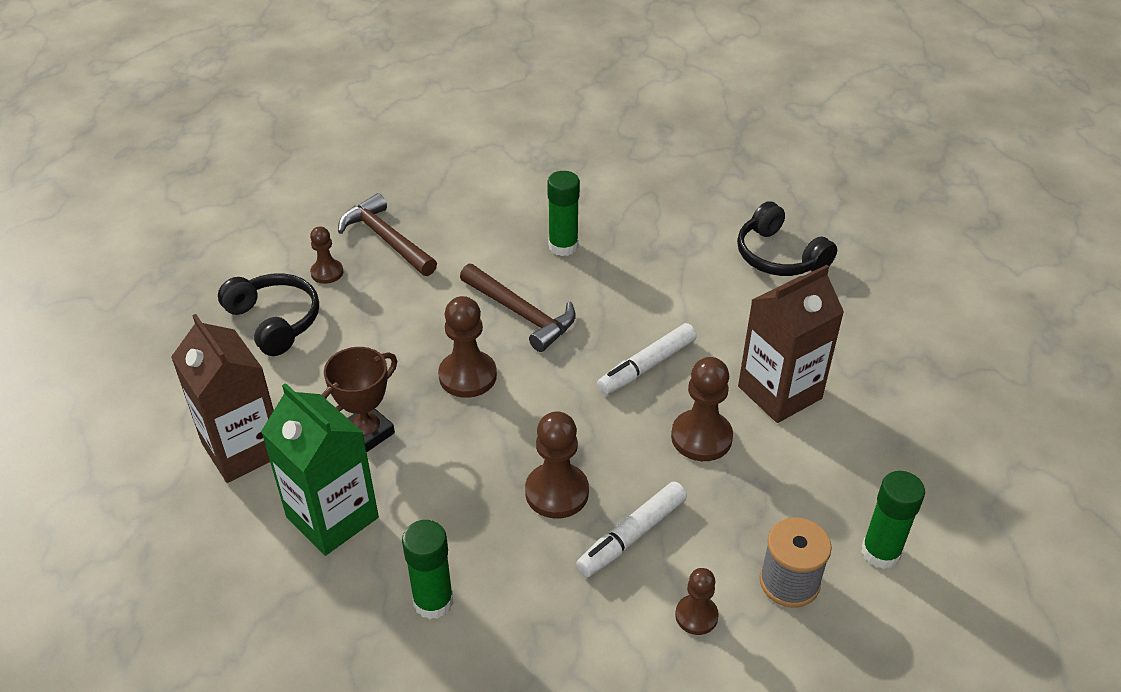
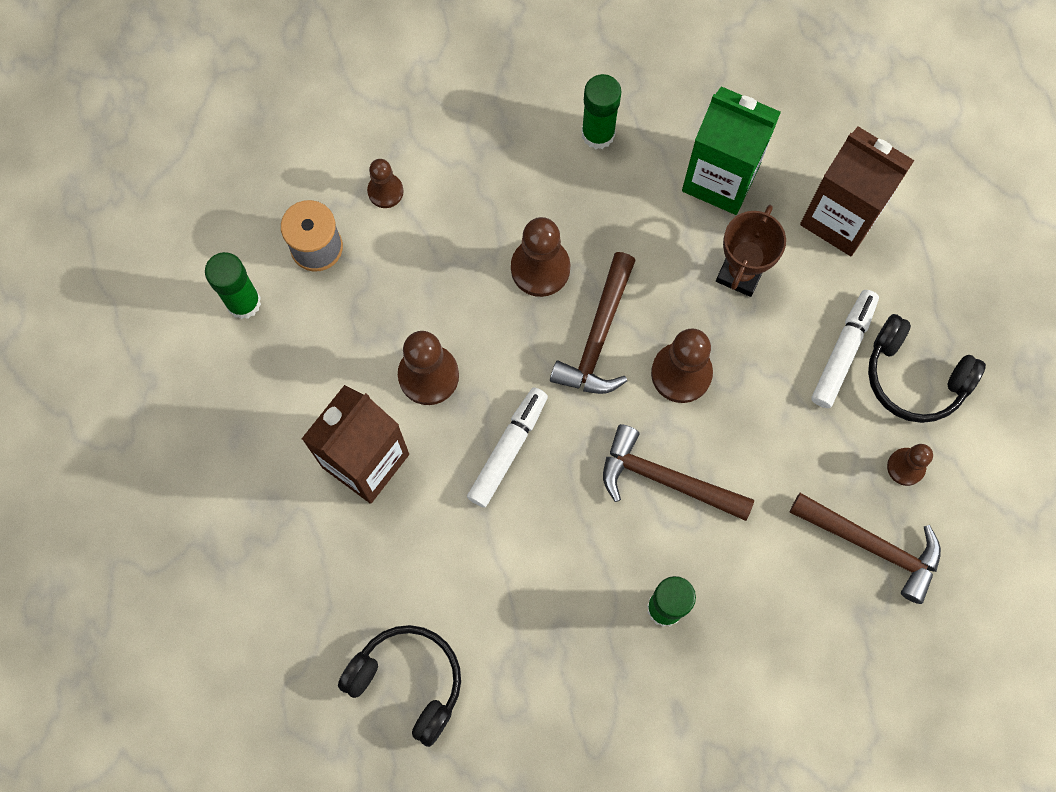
camera: 160 degrees right, 30 degrees up
(527, 422) = (598, 336): none -> brown hammer
(632, 536) = (460, 247): white marker -> white marker (843, 352)

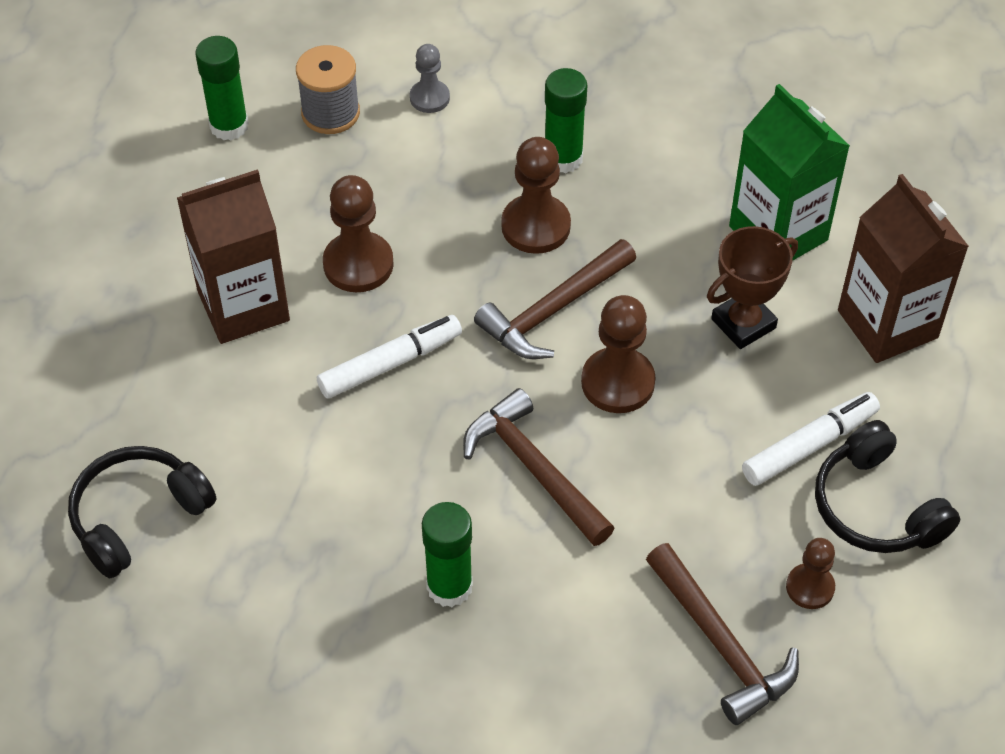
camera: 30 degrees right, 20 degrees down
(385, 191) = (429, 98): brown pawn -> grey pawn
(408, 682) = (138, 517): black headphones -> black headphones turned 105 degrees counterclockwise
(598, 134) = (675, 141): green glue stick -> green glue stick (563, 158)

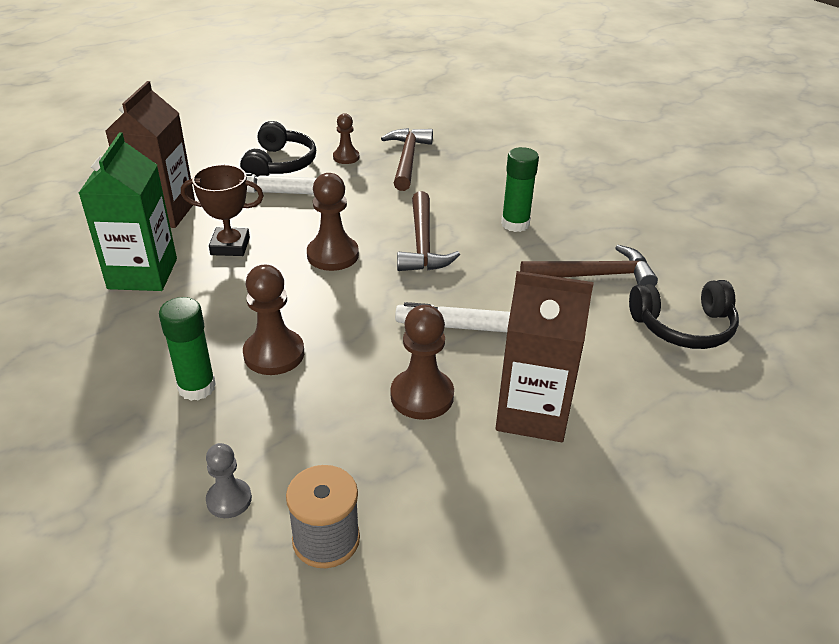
camera: 145 degrees left, 15 degrees down
(229, 126) = (431, 587): green glue stick -> none
(553, 310) = (324, 303): brown hammer -> brown hammer (593, 275)

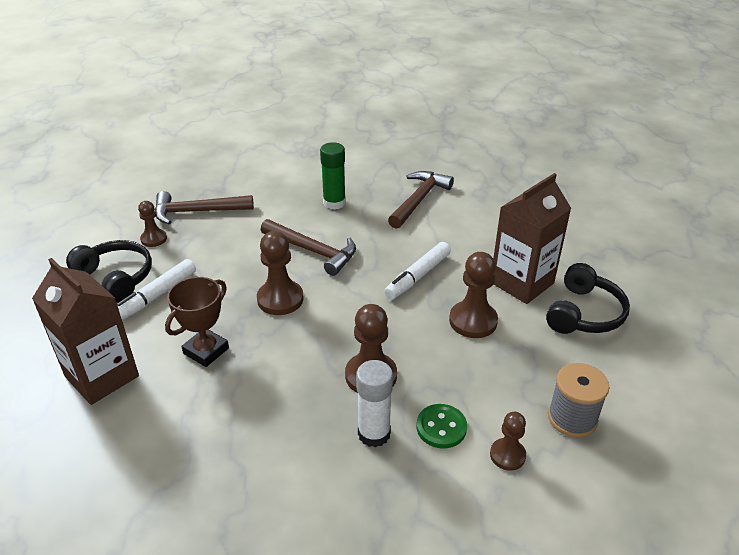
camera: 55 degrees left, 0 degrees up
(142, 274) = (187, 420): green carton -> none
(197, 387) = (374, 433): green glue stick -> white glue stick
(229, 499) = (507, 455): grey pawn -> brown pawn
(236, 432) = (441, 427): none -> green button
(407, 159) = (197, 212): brown hammer -> brown hammer turned 45 degrees counterclockwise
(683, 327) = (493, 194): black headphones -> black headphones (584, 313)

